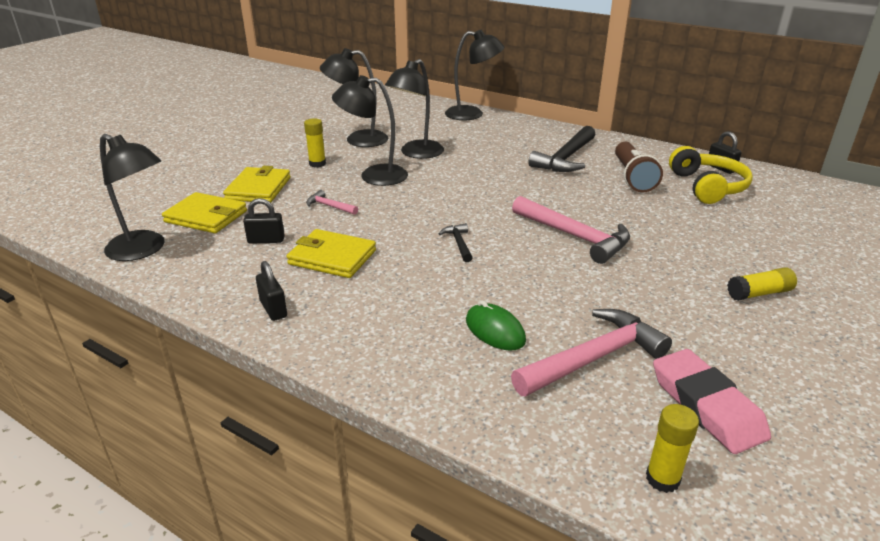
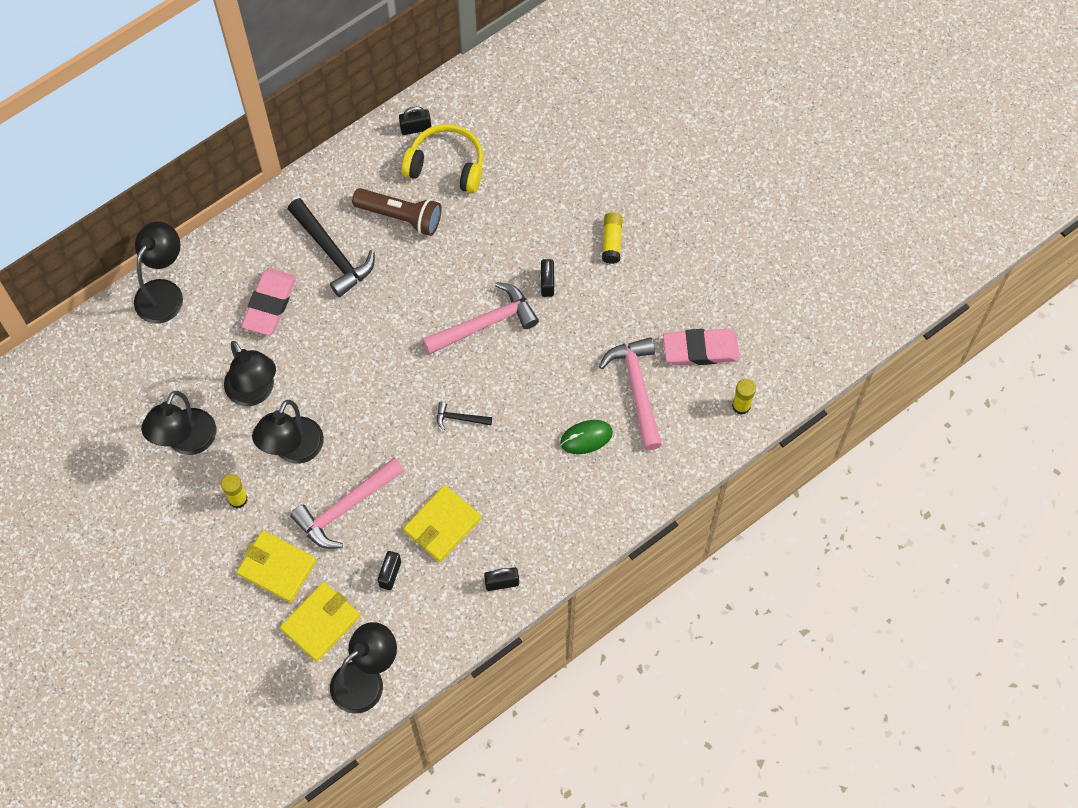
camera: 70 degrees left, 35 degrees up
(329, 206) = (345, 507): pink hammer -> pink hammer, size x2.07
(496, 145) = (269, 304): none -> pink eraser
(658, 262) = (547, 283): none -> black padlock

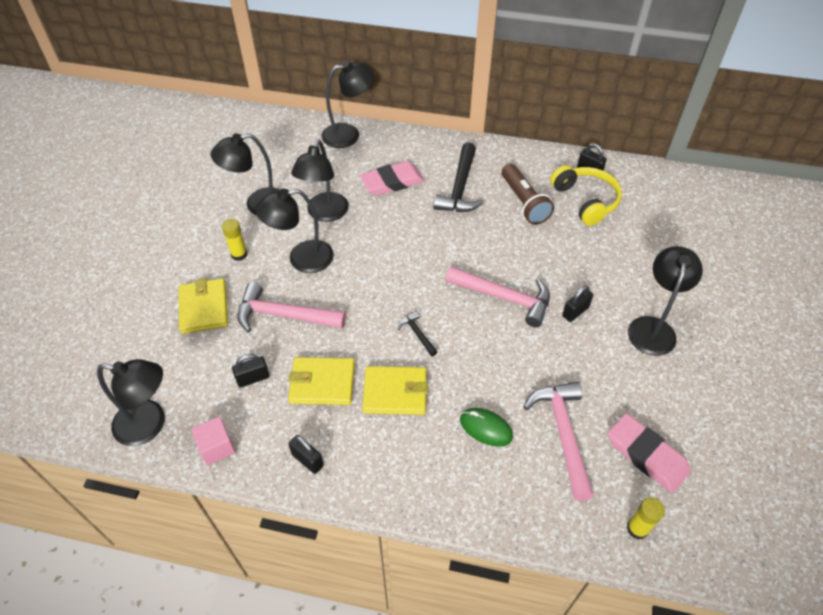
camera: 50 degrees right, 15 degrees down
(320, 622) = (178, 362): yellow wallet -> yellow wallet (395, 392)
(432, 641) = (217, 447): none -> pink cube
(611, 241) = (653, 327): yellow glue stick -> black lamp
(637, 389) = (563, 434): pink hammer -> pink hammer turned 45 degrees counterclockwise

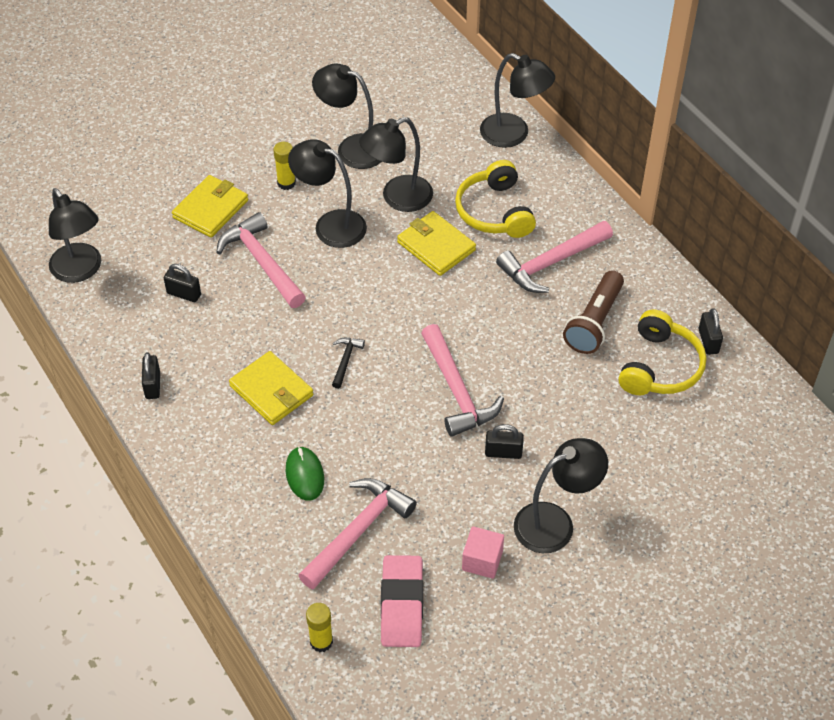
camera: 45 degrees right, 0 degrees up
(217, 447) = (105, 324): pink cube -> pink cube (482, 560)
(322, 383) = (227, 339): yellow wallet -> yellow wallet (436, 246)
(392, 182) = (494, 211): pink eraser -> yellow headphones
(460, 188) = (551, 263): black hammer -> pink hammer

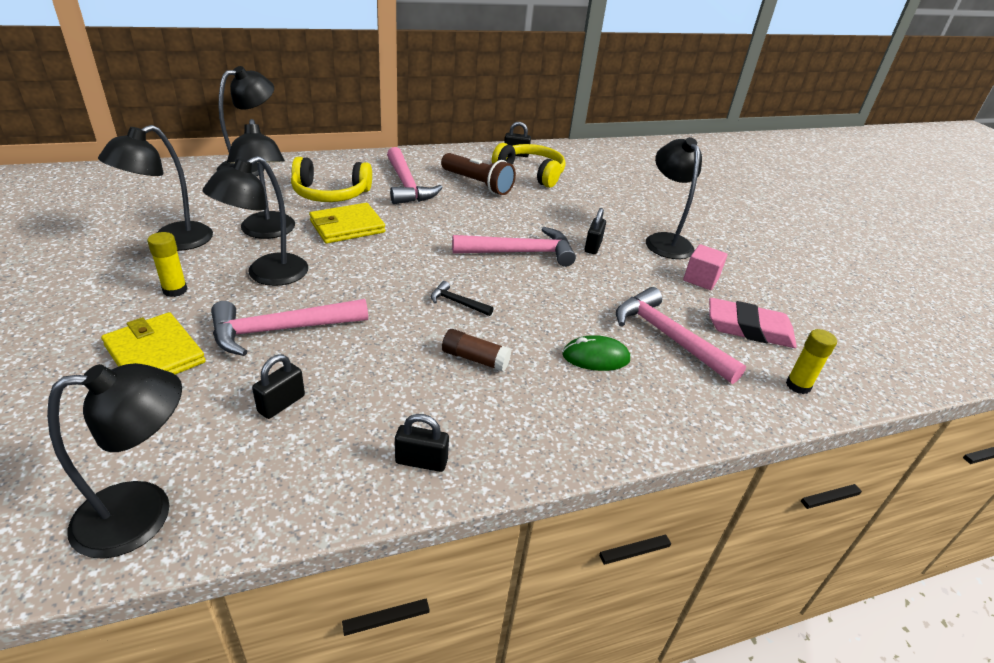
camera: 80 degrees left, 15 degrees down
(271, 391) = (475, 359): yellow wallet -> brown glue stick

